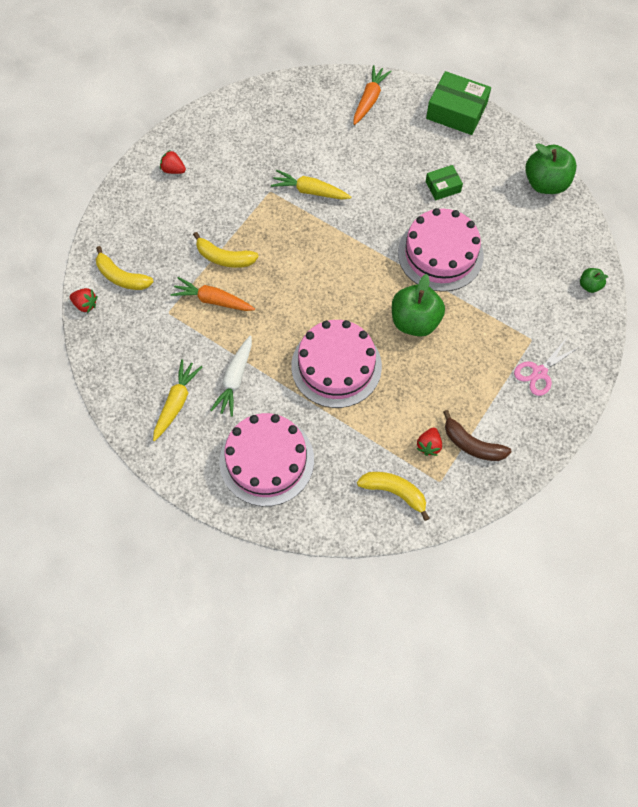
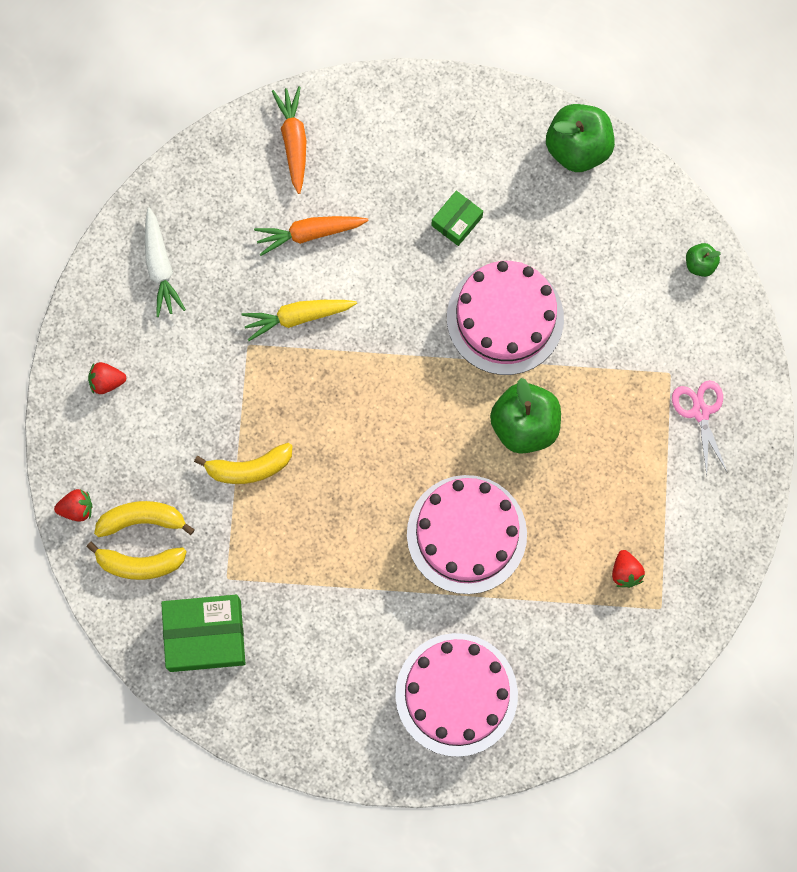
camera: 30 degrees left, 10 degrees up
(85, 304) = (120, 625): red strawberry -> red strawberry (77, 508)
(176, 402) = (310, 685): yellow carrot -> none
(213, 300) = (271, 532): orange carrot -> orange carrot (309, 234)
(235, 379) = (360, 618): white carrot -> white carrot (160, 267)
(394, 492) = (618, 649): yellow banana -> yellow banana (142, 520)
(456, 111) = (413, 100): green box -> green box (205, 635)
(472, 444) = (672, 543): brown banana -> none
(539, 373) = (700, 411): pink scissors -> pink scissors turned 150 degrees clockwise

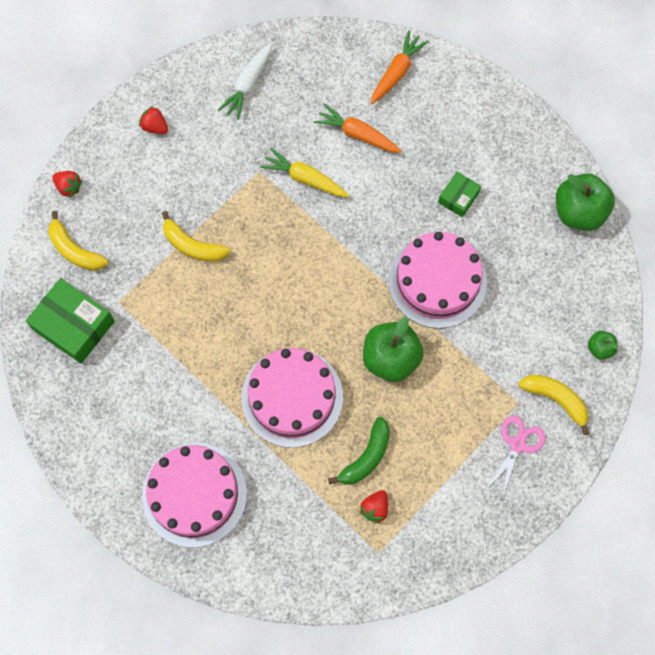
camera: 40 degrees right, 5 degrees down
(142, 520) = (101, 225): yellow banana -> yellow banana (556, 399)
(457, 221) = (458, 197): green box -> green box turned 45 degrees counterclockwise
(579, 533) = (366, 457): none -> green banana

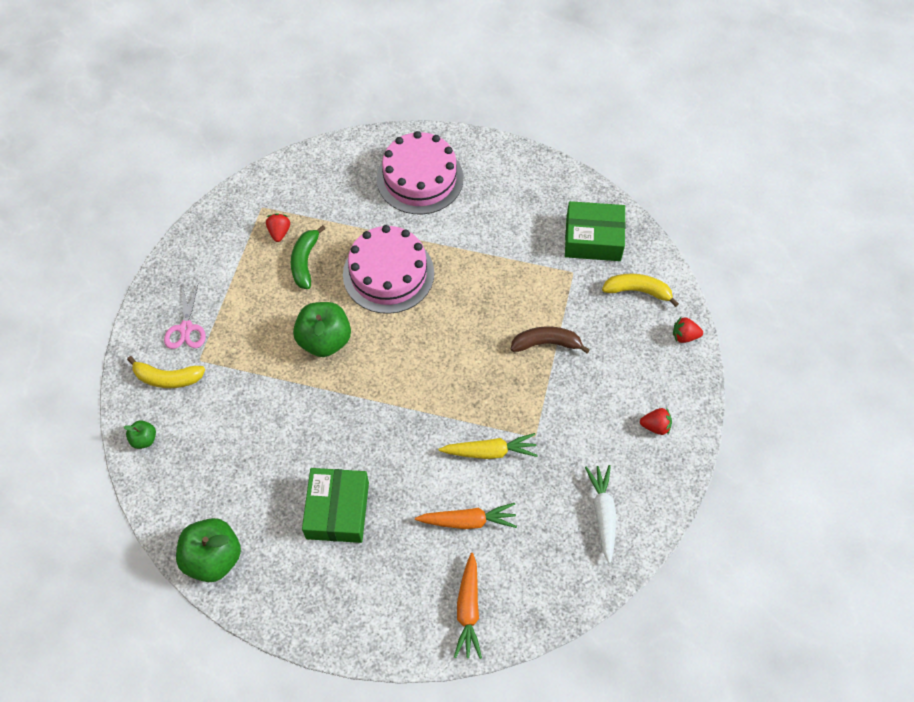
camera: 150 degrees right, 10 degrees down
(192, 245) = (546, 343): yellow banana -> brown banana
(437, 281) = (318, 423): pink cake -> none
(458, 197) = (337, 510): green box -> green box, size x1.83

